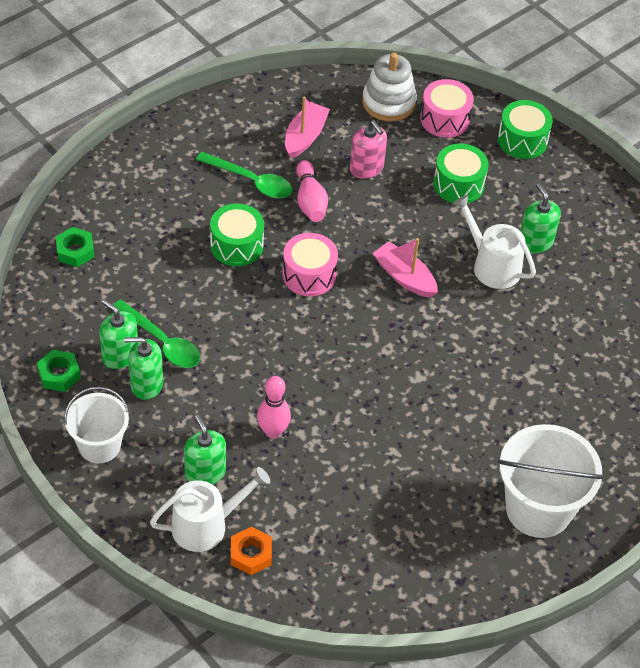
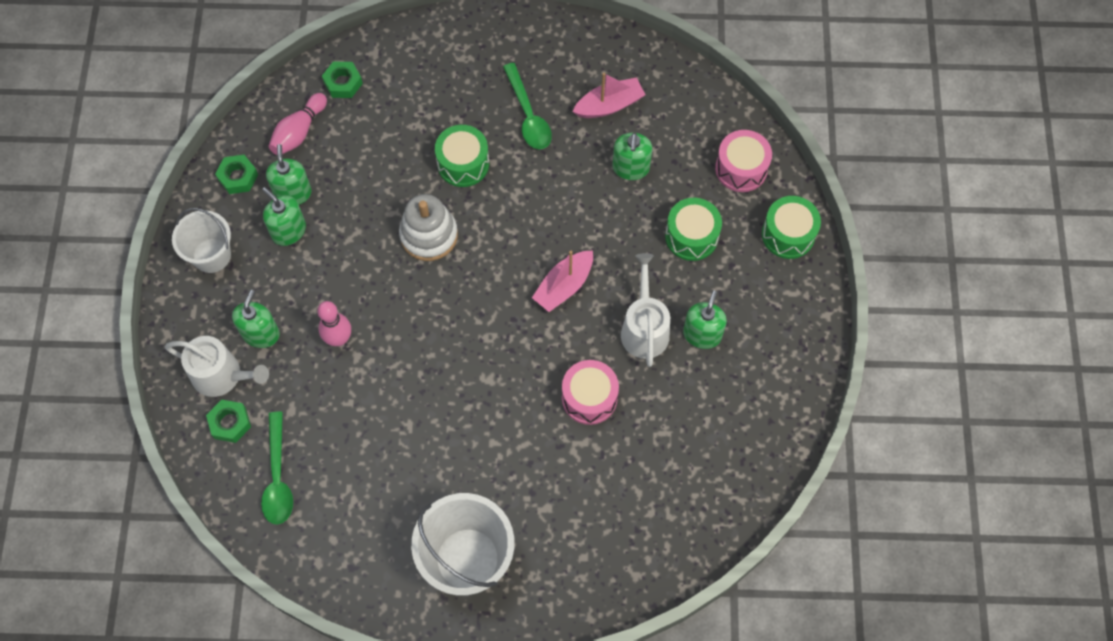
camera: 45 degrees right, 15 degrees up
(162, 342) = (332, 204): green spoon -> green spoon (278, 477)
(251, 554) = (230, 423): orange nut -> green nut
(309, 275) = (492, 229): pink drum -> pink drum (589, 398)
(310, 201) = (557, 165): pink bowling pin -> pink bowling pin (299, 132)
(366, 168) = (630, 168): pink soap dispenser -> green soap dispenser
(388, 102) = (709, 120): white stacking toy -> white stacking toy (429, 235)
(404, 277) = (564, 286): pink boat -> pink boat turned 135 degrees counterclockwise

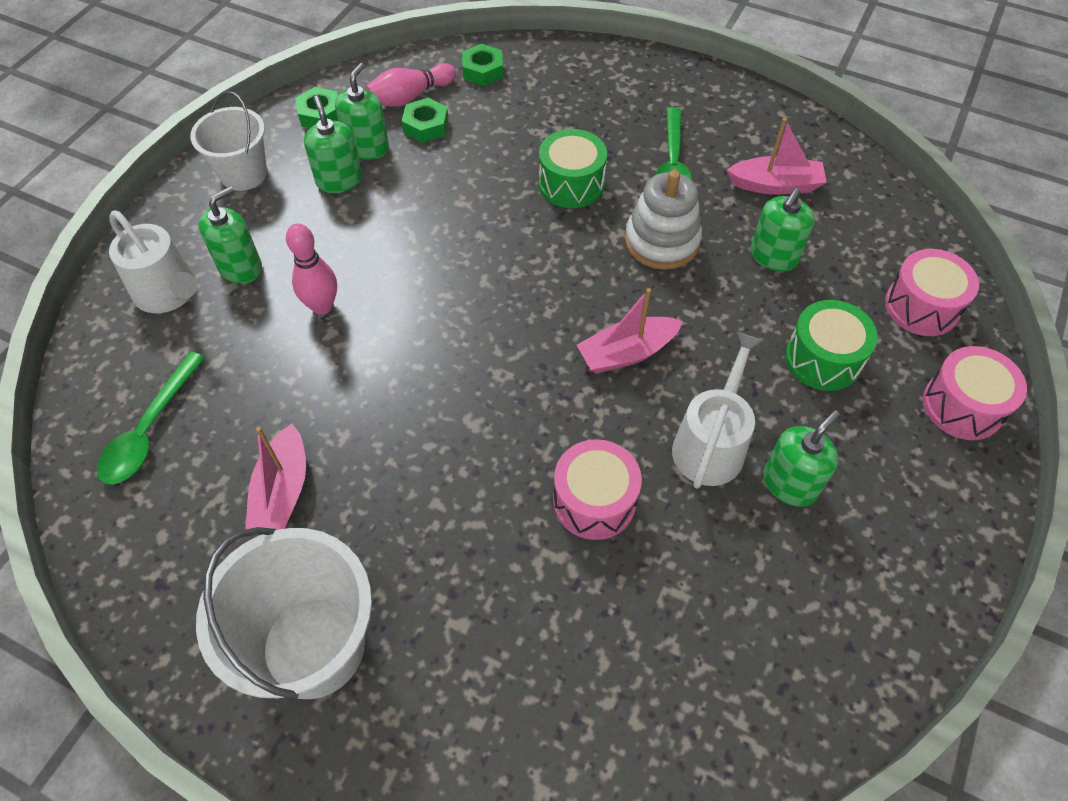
camera: 25 degrees right, 10 degrees down
(230, 423) = (141, 346): green nut -> green nut (426, 126)
(392, 478) = (282, 492): none -> pink boat
(429, 235) = (491, 239): white stacking toy -> white stacking toy (662, 241)
(788, 234) = (962, 406): green drum -> pink drum

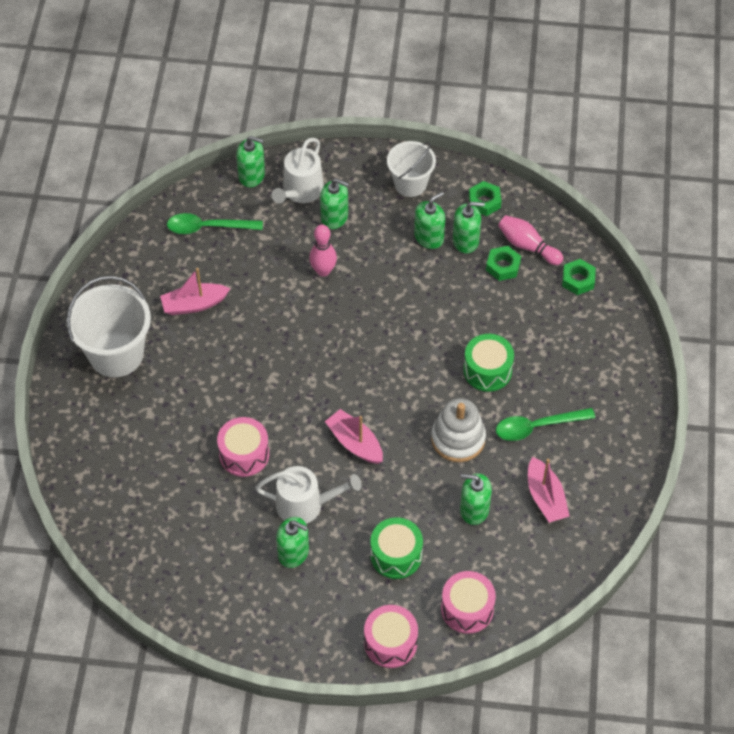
camera: 70 degrees right, 0 degrees up
(97, 344) = (252, 175): none -> green soap dispenser

